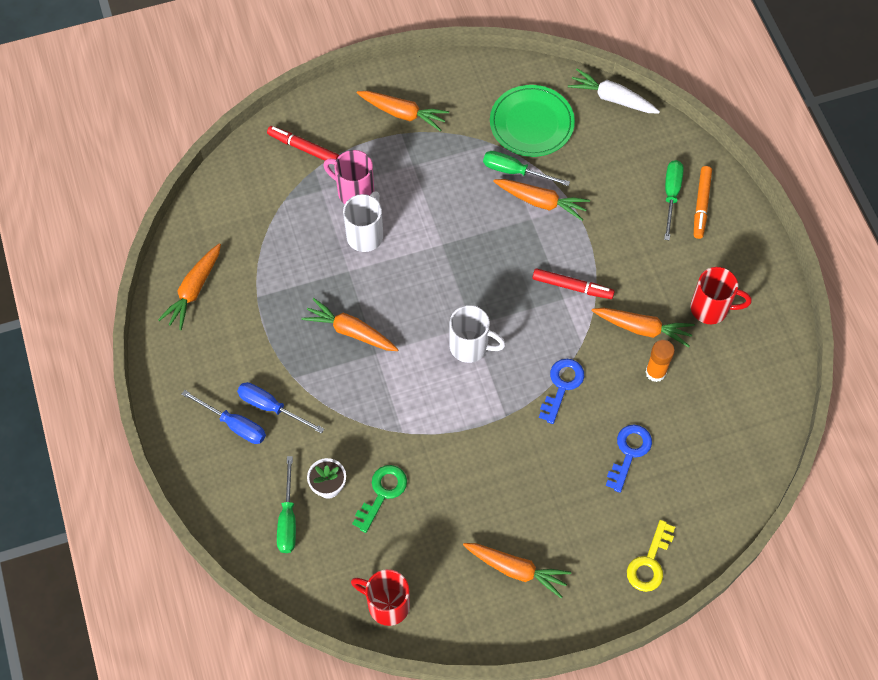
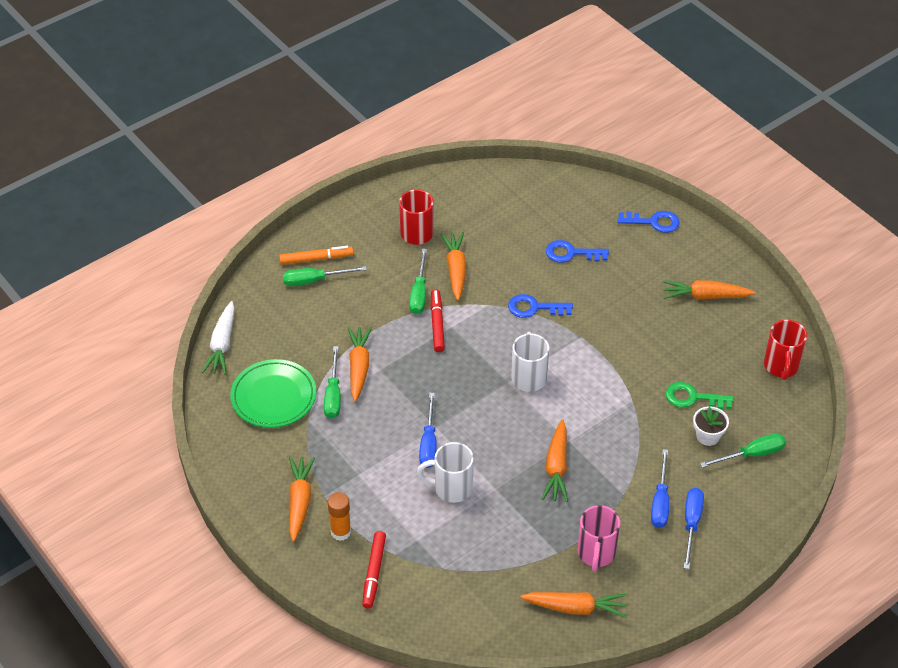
camera: 110 degrees left, 15 degrees down
(354, 192) = (408, 512): pink mug -> pink mug (596, 553)
(425, 233) = (429, 443): none -> blue screwdriver
(516, 569) = (705, 296): orange carrot -> orange carrot turned 90 degrees counterclockwise
(621, 284) = (419, 293): none -> green screwdriver
(649, 562) = (653, 222): yellow key -> blue key
(655, 372) = (492, 253): orange glue stick -> orange glue stick (341, 532)

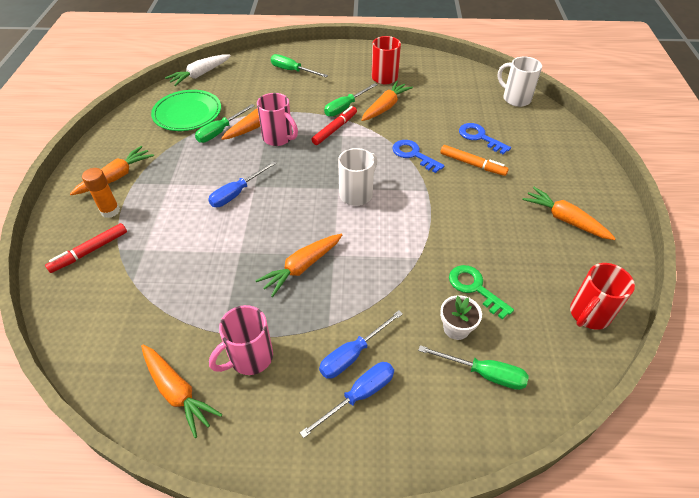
camera: 40 degrees right, 0 degrees up
(316, 259) = (308, 62): orange marker -> orange marker (472, 164)
(397, 366) = (278, 138): none -> pink mug
(451, 488) = (212, 231): white mug -> white mug (515, 99)
(653, 222) = (568, 150): blue key -> none

